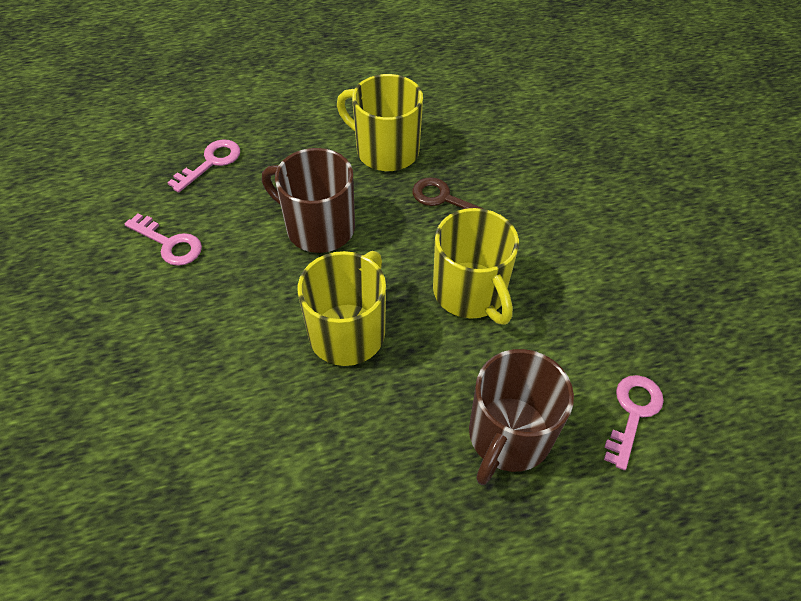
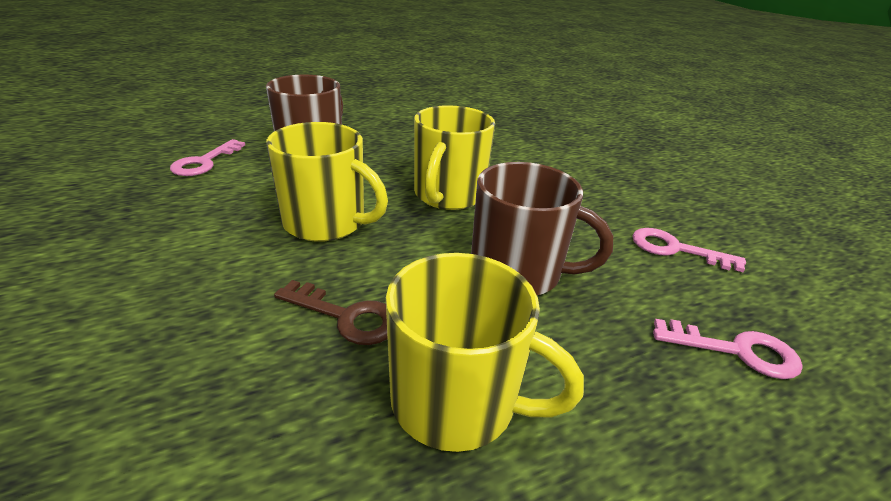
camera: 170 degrees right, 20 degrees down
(211, 162) = (737, 351): pink key -> pink key turned 105 degrees counterclockwise
(470, 292) = (326, 222): yellow mug -> yellow mug turned 150 degrees clockwise

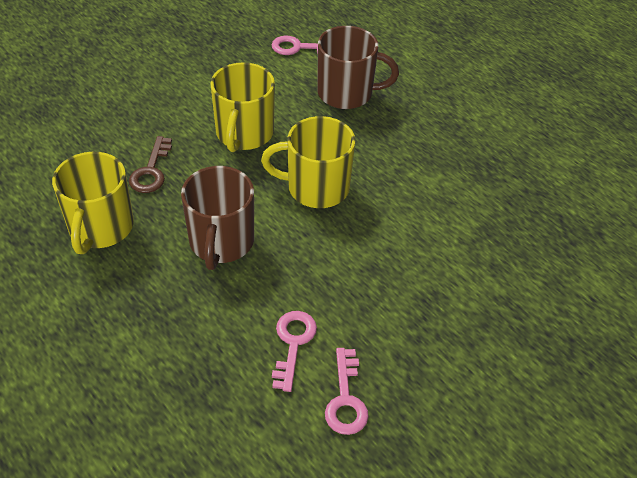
camera: 75 degrees right, 15 degrees up
(737, 351) = (171, 363): pink key -> pink key (346, 399)

